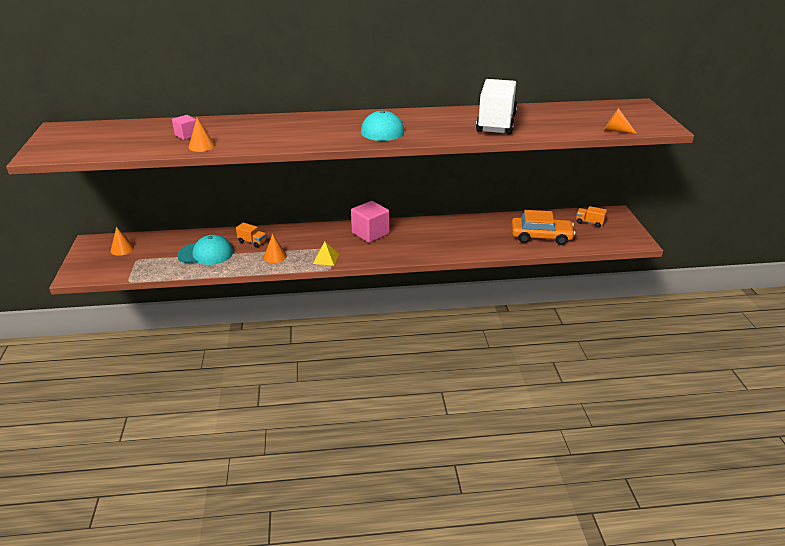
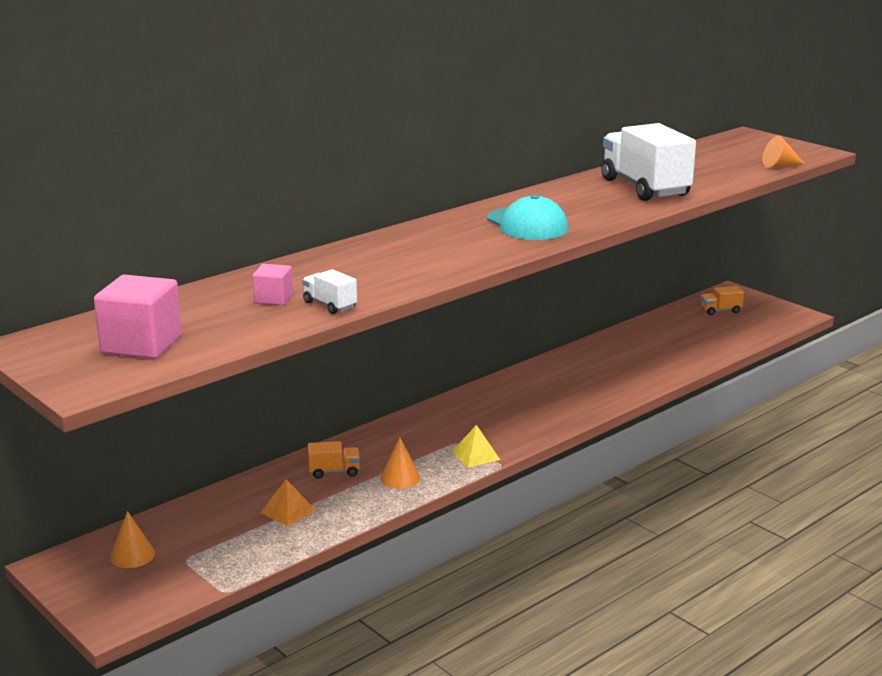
camera: 35 degrees left, 10 degrees down
(201, 146) = (329, 305): orange cone -> white truck
(206, 254) = (288, 511): turquoise cap -> orange pyramid
(370, 233) = (484, 405): pink cube -> pink cube (141, 344)
(541, 237) = (693, 342): orange car -> none

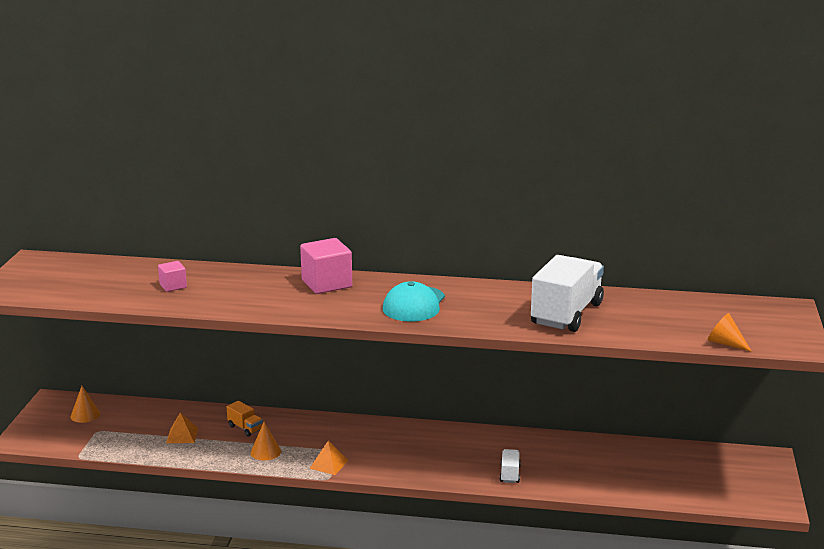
camera: 50 degrees right, 0 degrees up
(141, 344) = (67, 282): pink cube -> pink cube (326, 283)
(329, 305) = (183, 302): white truck -> white truck (510, 474)
(476, 455) = (329, 464): yellow pyramid -> orange pyramid
(720, 311) = (720, 467): orange truck -> none

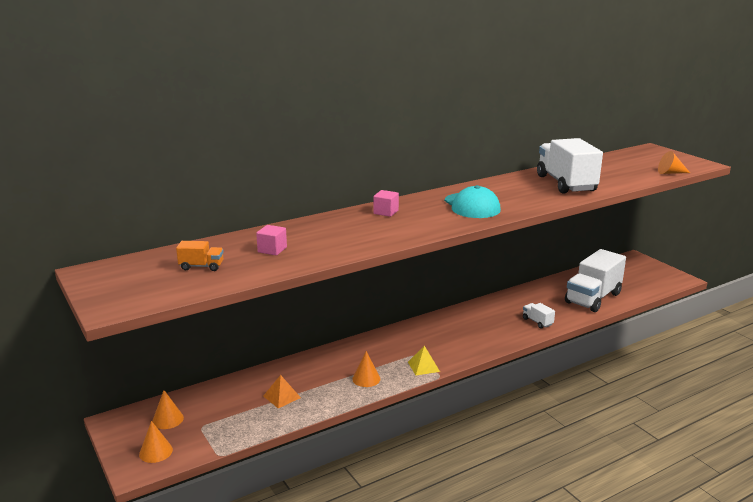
camera: 40 degrees left, 0 degrees up
(46, 434) = (156, 452): none -> orange cone
(245, 428) = (322, 369): orange truck -> orange truck (201, 266)
(326, 283) = (386, 212): pink cube -> pink cube, size x0.55
(329, 464) = (423, 366): orange pyramid -> yellow pyramid
(620, 478) = (593, 298): none -> white truck

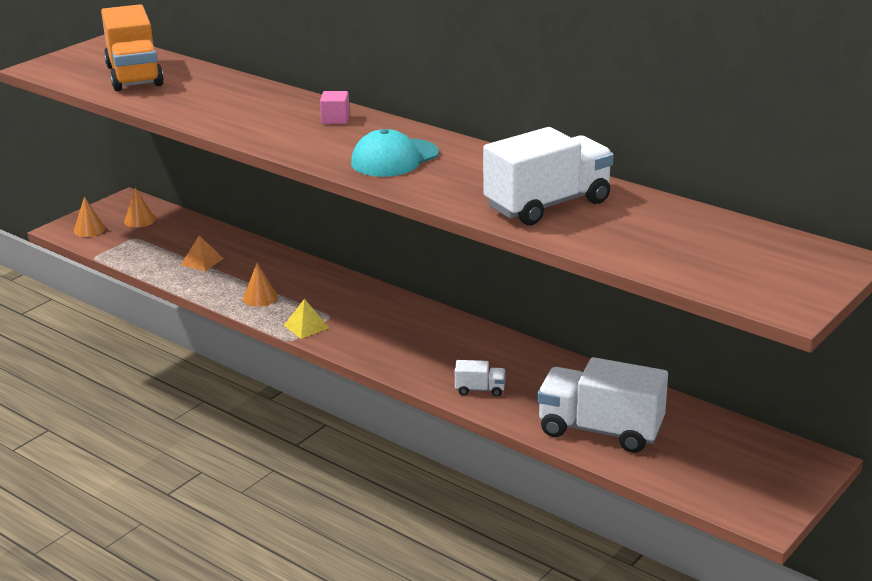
camera: 70 degrees right, 5 degrees up
(201, 266) = (134, 76): orange truck -> orange truck, size x2.31
(272, 250) = (189, 92): pink cube -> none
(537, 322) = (480, 389): white truck -> white truck turned 60 degrees clockwise
(670, 173) = (695, 281): orange cone -> none

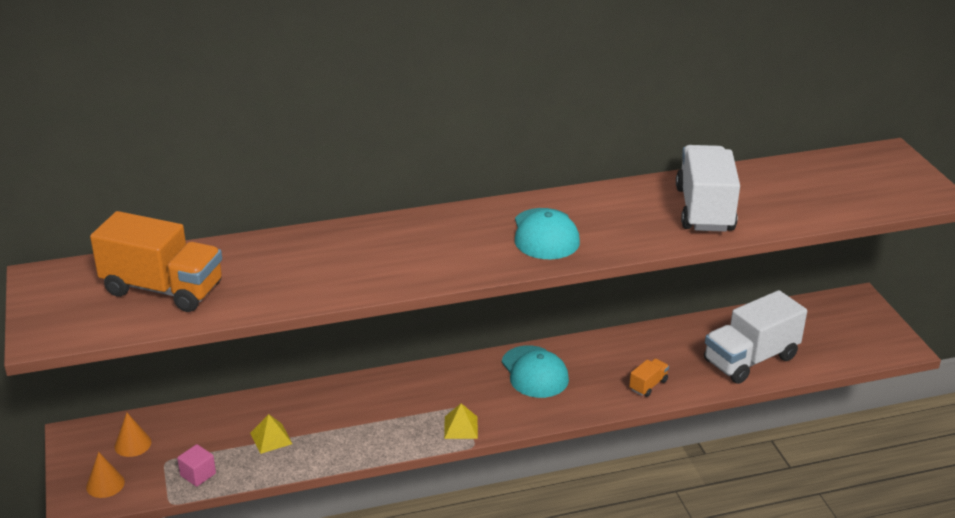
camera: 55 degrees left, 5 degrees up
(202, 261) = (271, 438): orange pyramid -> yellow pyramid
(260, 298) = (381, 432): orange cone -> none
(335, 119) = (427, 229): pink cube -> pink cube (198, 474)
(423, 330) = (534, 372): none -> turquoise cap
(480, 389) = (648, 385): white truck -> orange truck

